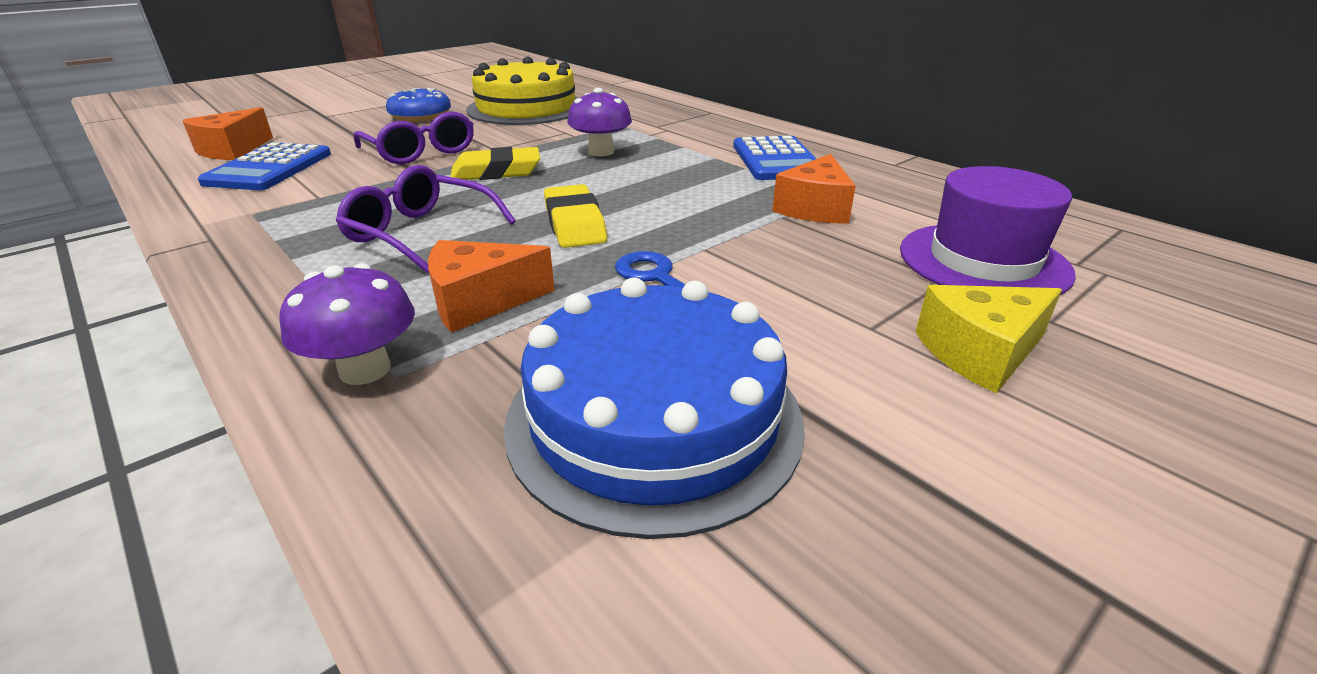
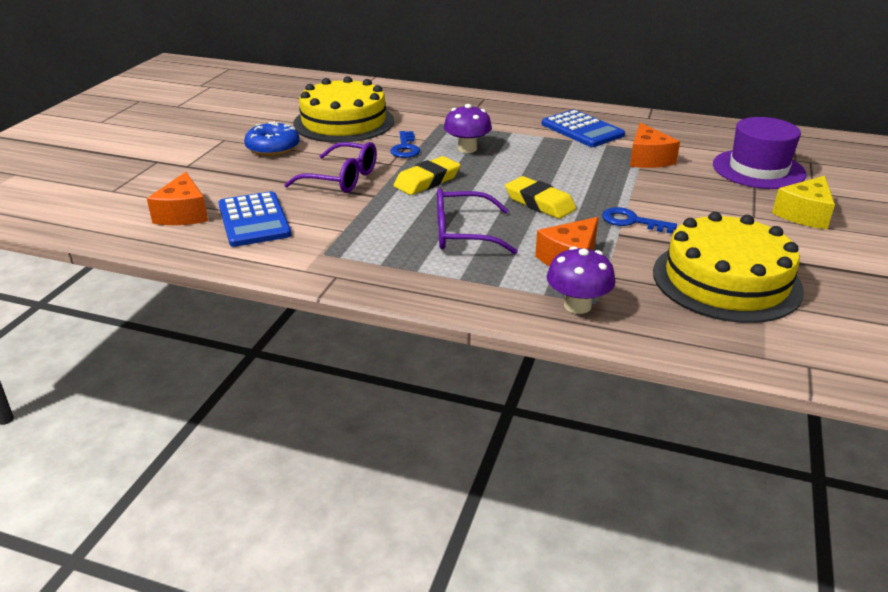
camera: 30 degrees left, 0 degrees up
(538, 139) = (405, 148): none -> blue key
(654, 418) = (726, 280): blue cake -> yellow cake

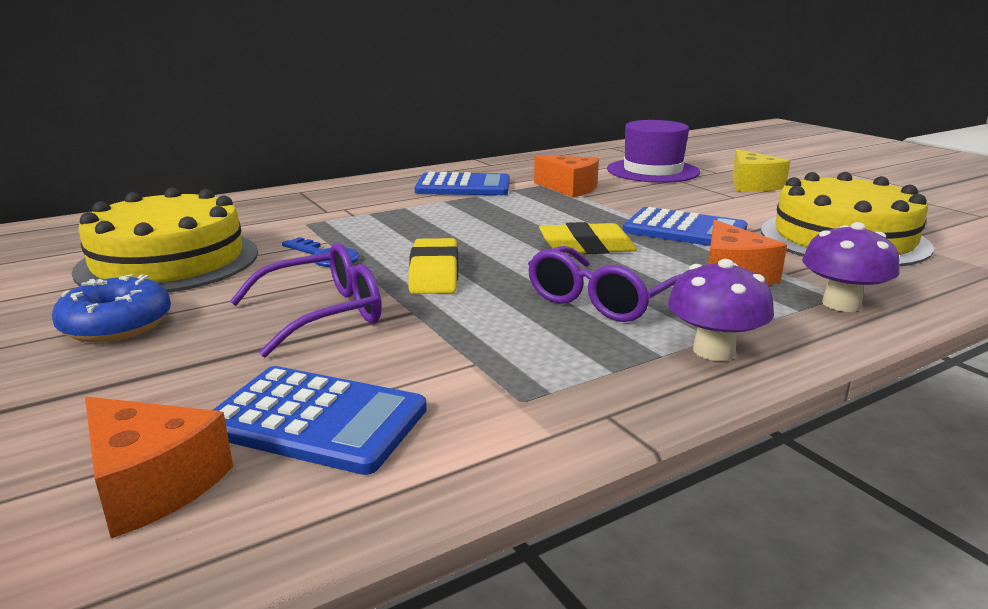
camera: 50 degrees left, 10 degrees down
(467, 149) = (398, 233): purple mushroom -> purple mushroom (713, 351)
(631, 221) = (684, 230): blue key -> blue calculator

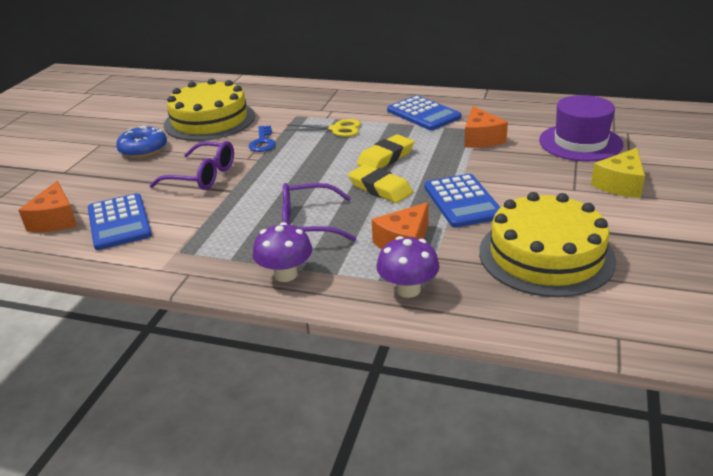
camera: 50 degrees right, 10 degrees up
(396, 220) = (336, 129): none -> yellow scissors
(434, 274) = (280, 173): yellow eraser -> yellow eraser (386, 157)

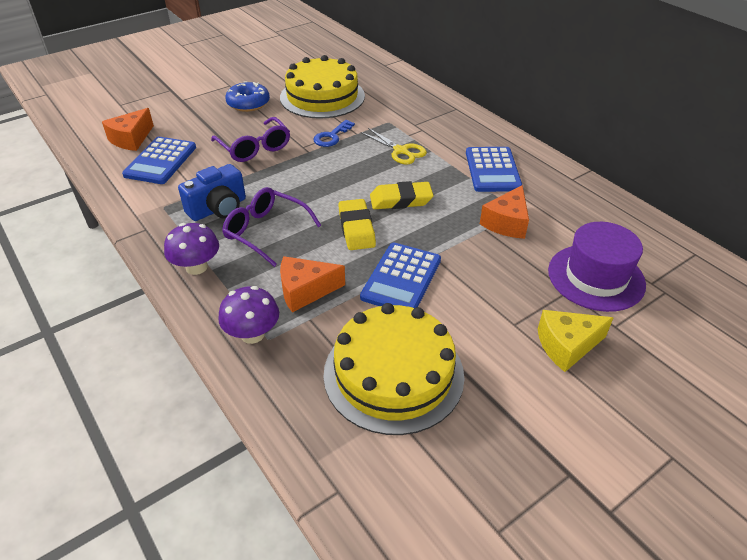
camera: 35 degrees right, 10 degrees up
(238, 228) = (218, 208): none -> blue camera

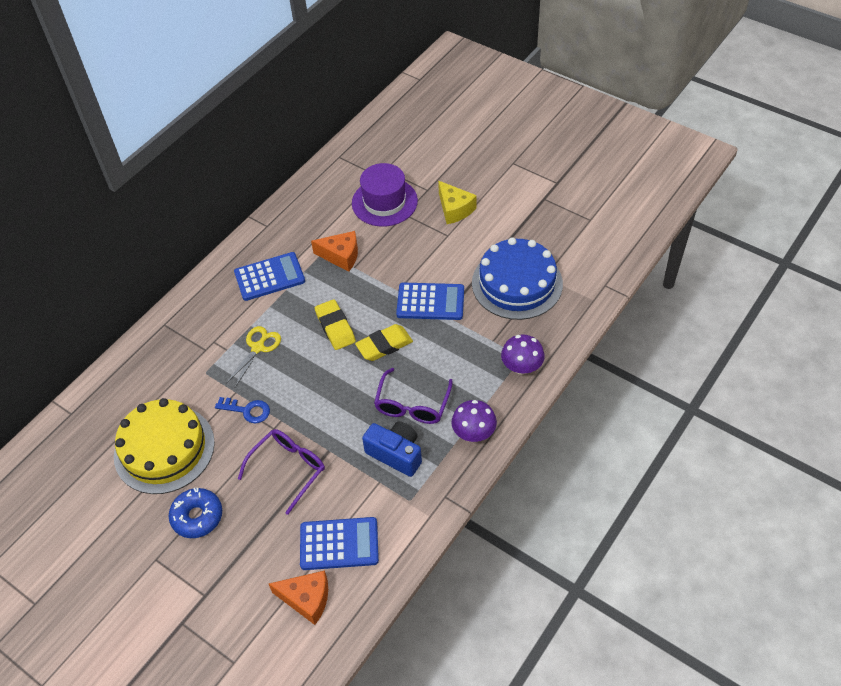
camera: 105 degrees left, 10 degrees up
(305, 291) = (467, 353): orange cheese -> none
(393, 374) = (517, 283): yellow cake -> blue cake

